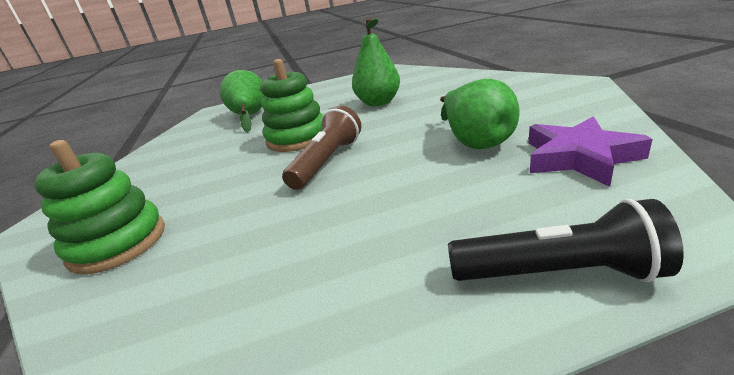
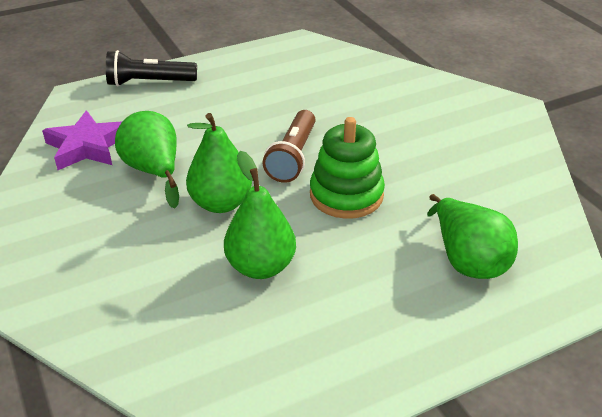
camera: 165 degrees right, 10 degrees up
(118, 243) = (415, 95): green stacking toy -> none
(404, 126) = (221, 203): none -> green pear

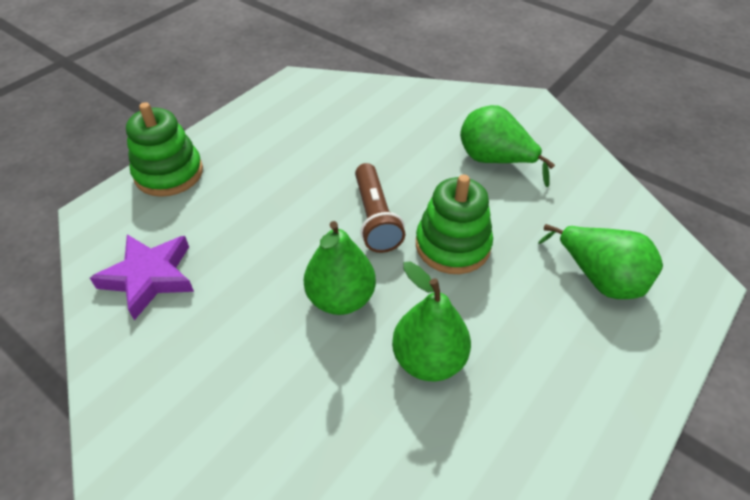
camera: 25 degrees left, 10 degrees up
(149, 82) = (169, 173): black flashlight -> green stacking toy
(154, 171) = (246, 284): green pear -> green pear (494, 161)

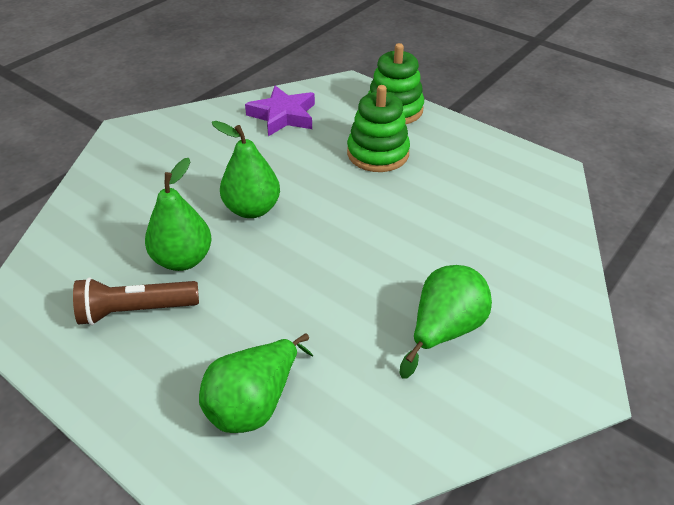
camera: 90 degrees right, 5 degrees down
(375, 218) = (345, 229): brown flashlight -> brown flashlight (136, 311)
(452, 245) = (308, 282): green stacking toy -> green stacking toy (378, 153)

